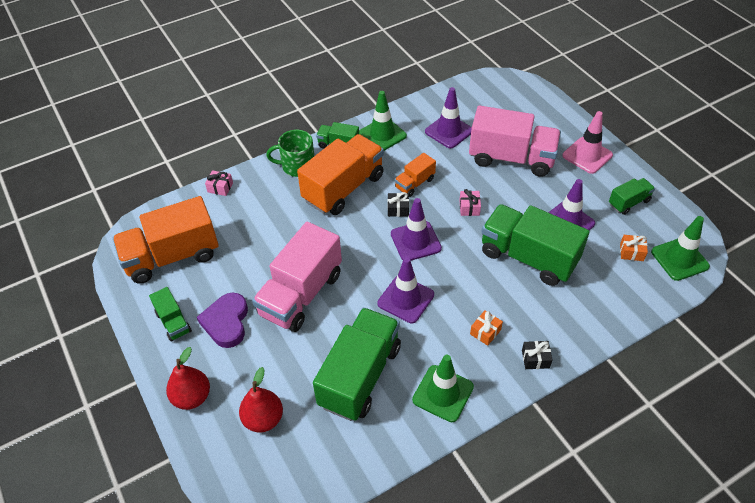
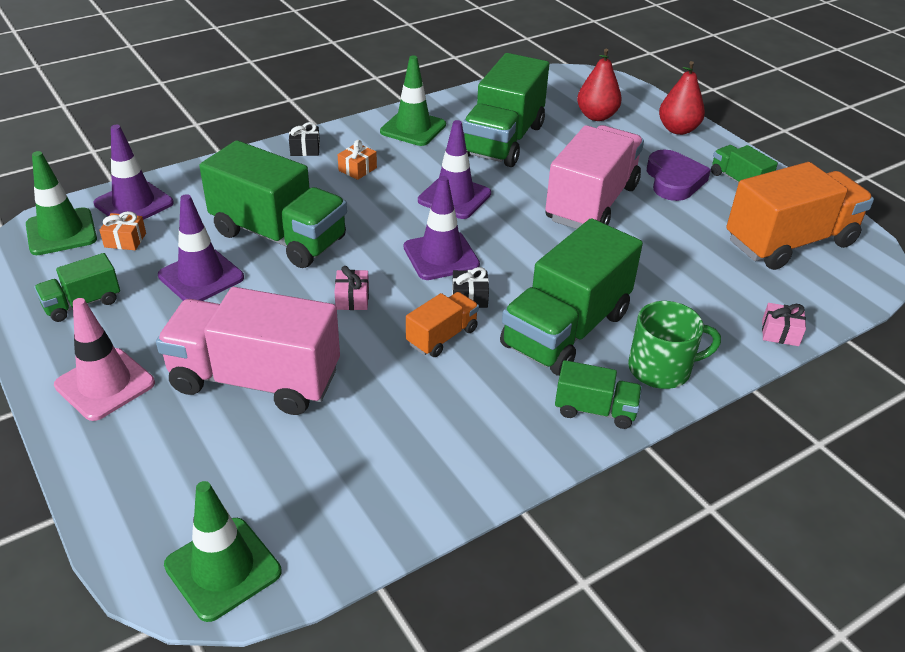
camera: 175 degrees right, 10 degrees down
(343, 188) = (566, 330): orange truck -> green truck
(382, 134) = (509, 432): green traffic cone -> green traffic cone (223, 568)
(449, 131) = (369, 438): purple traffic cone -> purple traffic cone (134, 203)

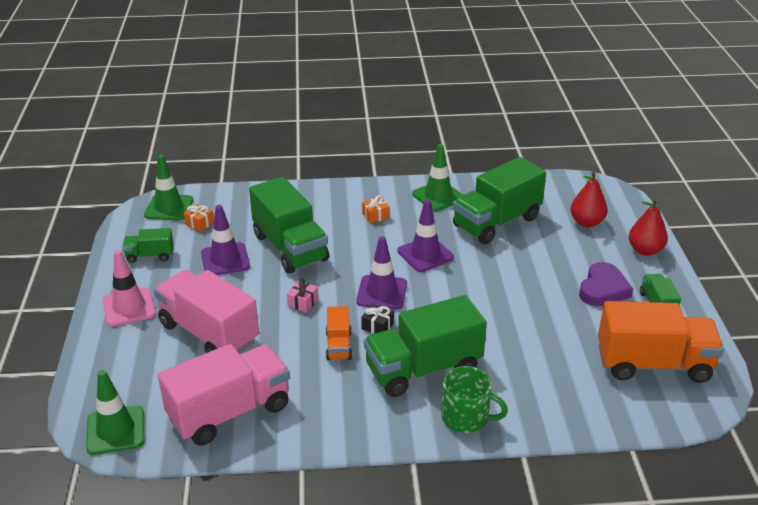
camera: 30 degrees right, 5 degrees down
(134, 203) = (221, 201): purple traffic cone -> none
(305, 149) = (352, 192): black gift -> none
(442, 337) = (338, 345): orange truck -> orange truck turned 105 degrees clockwise
(591, 203) = (521, 287): pink truck -> pink truck (230, 412)
(595, 410) = (396, 426): green truck -> none
(780, 333) = (579, 425): pink gift -> none

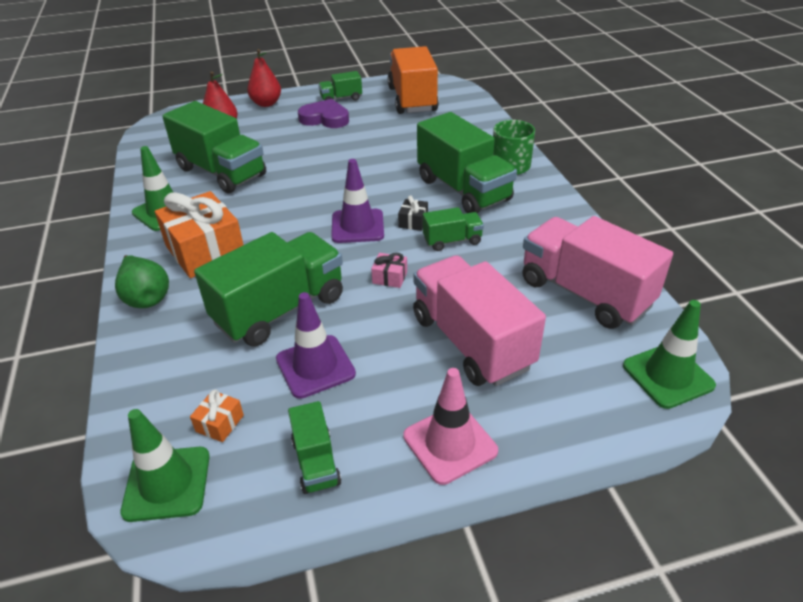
camera: 100 degrees left, 5 degrees up
(209, 333) = (471, 342): pink truck -> pink truck turned 120 degrees clockwise
(330, 193) = (146, 297): none -> green pear
(338, 345) = (452, 241): orange truck -> green truck
(375, 216) = (205, 251): orange gift -> orange gift, size x2.37
(425, 254) = (284, 208): purple traffic cone -> none

